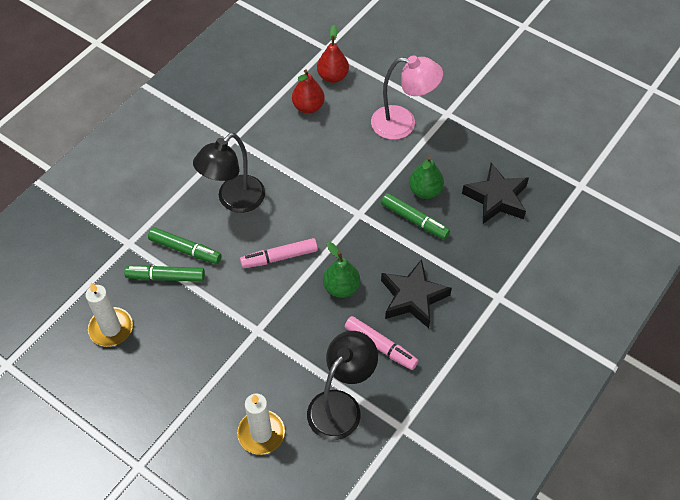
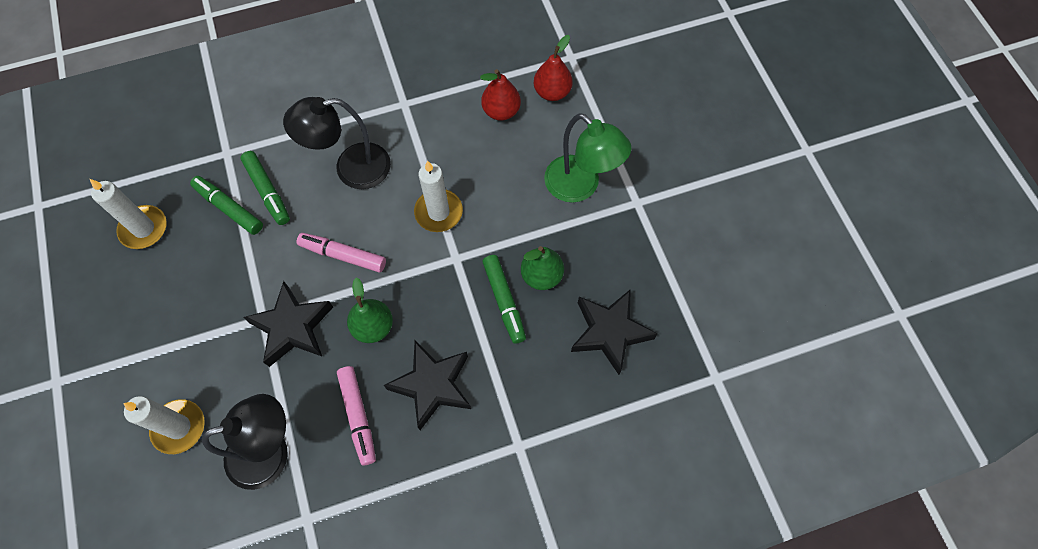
camera: 35 degrees right, 10 degrees up
(285, 322) = (292, 327): none -> black star
(322, 192) = (438, 212): none -> white candle
(403, 124) = (580, 186): pink lamp -> green lamp

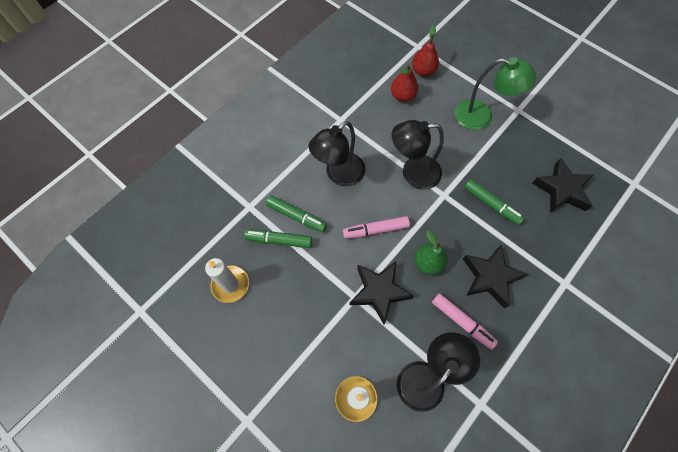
camera: 30 degrees left, 0 degrees up
(438, 212) = (413, 173): white candle -> black lamp
(541, 276) = (500, 178): green pear -> none

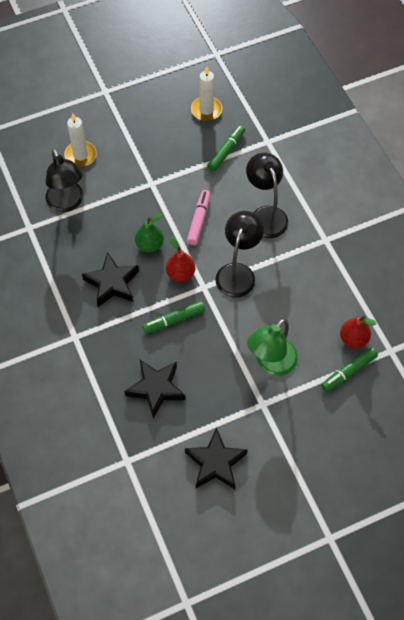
camera: 115 degrees right, 5 degrees down
(296, 216) = (241, 170): green marker -> green marker (348, 372)
(379, 291) = (146, 201): black star -> black star (215, 463)
(402, 96) = (329, 304): red pear -> red pear (180, 274)
(462, 322) = (90, 245): pink marker -> none

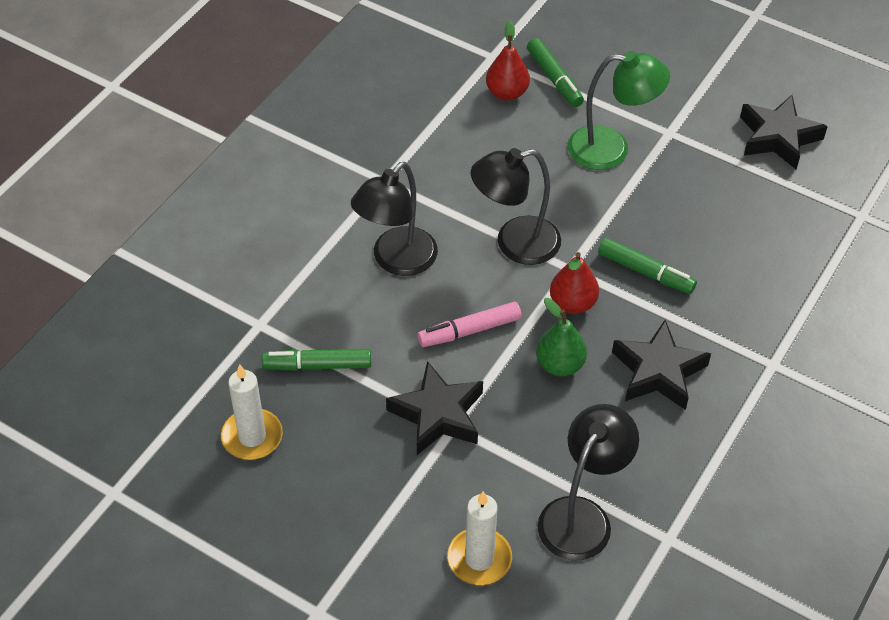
camera: 125 degrees left, 10 degrees down
(156, 389) = (751, 238): black star -> black star (438, 414)
(348, 372) = (554, 79): green marker -> green marker turned 45 degrees clockwise

